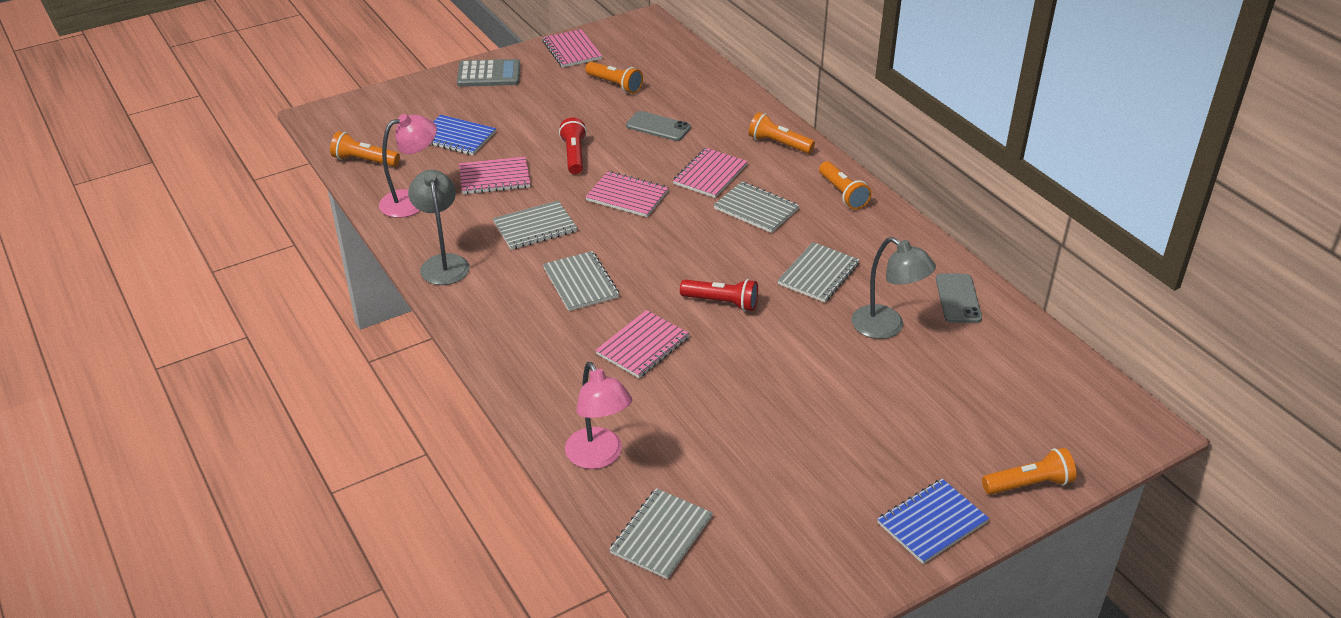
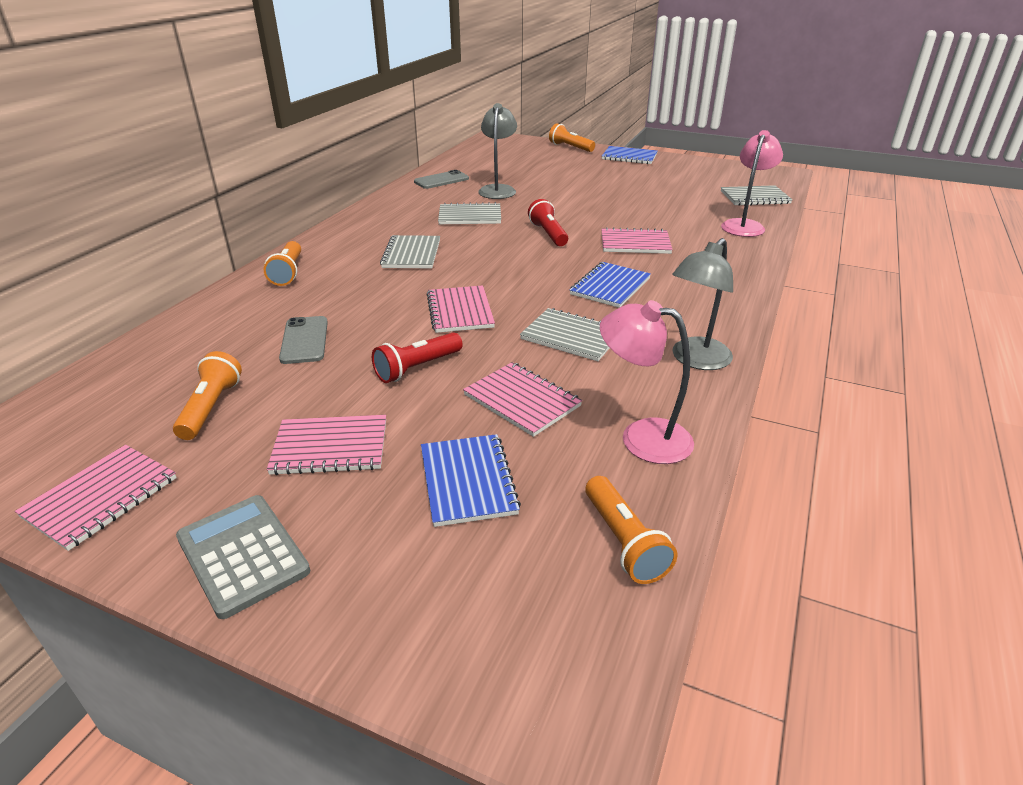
camera: 125 degrees left, 5 degrees down
(580, 283) = (610, 286): grey notebook -> blue notebook
(710, 174) = (377, 286): pink notebook -> pink notebook (330, 447)
(843, 194) = (350, 231): orange flashlight -> none

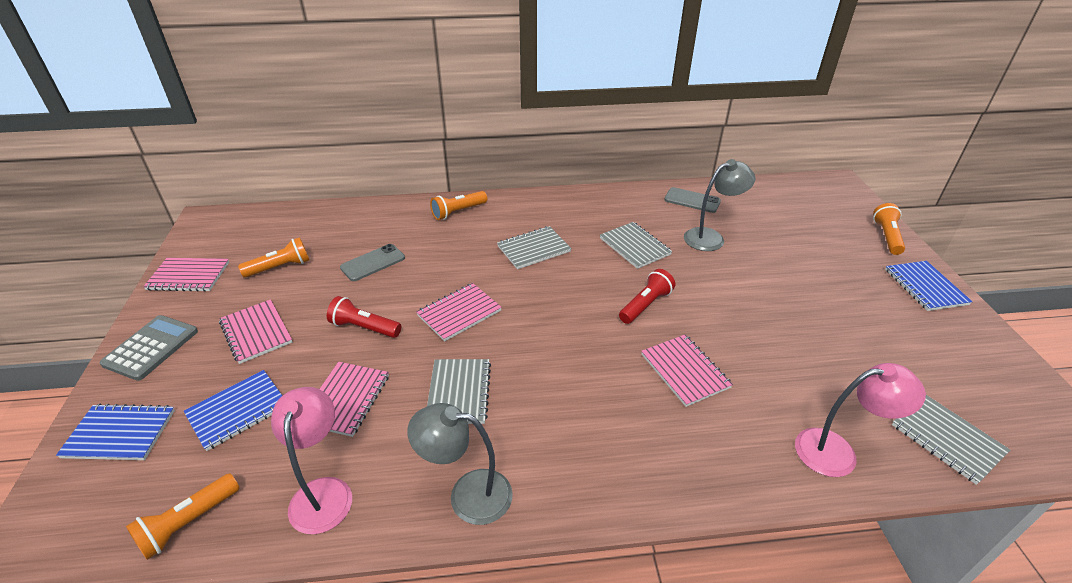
camera: 60 degrees right, 5 degrees up
(610, 286) = (571, 385): blue notebook -> blue notebook (120, 434)

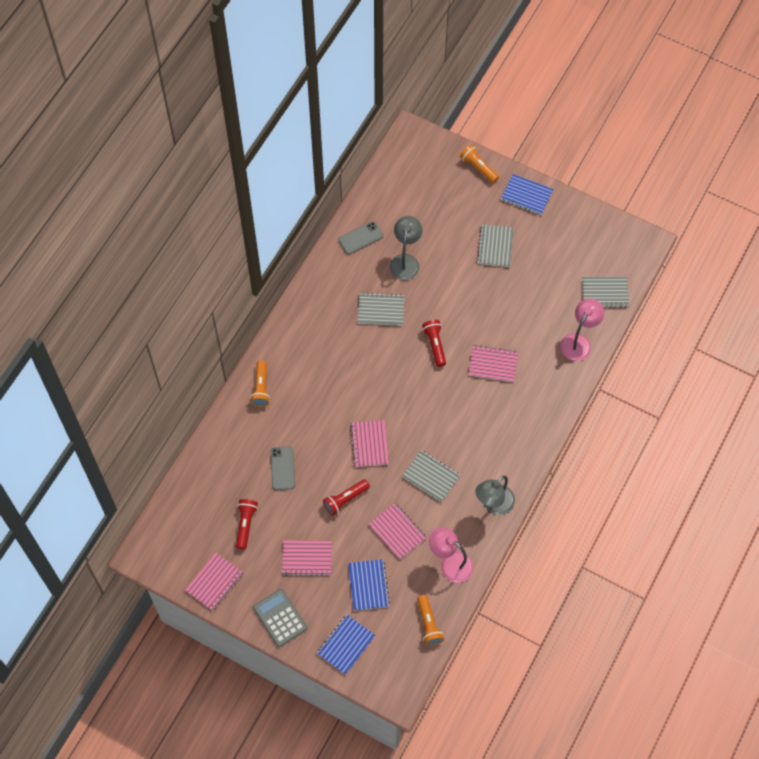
camera: 55 degrees left, 25 degrees up
(280, 267) = (245, 524): orange flashlight -> red flashlight
(533, 249) = (339, 368): grey notebook -> grey notebook (495, 246)

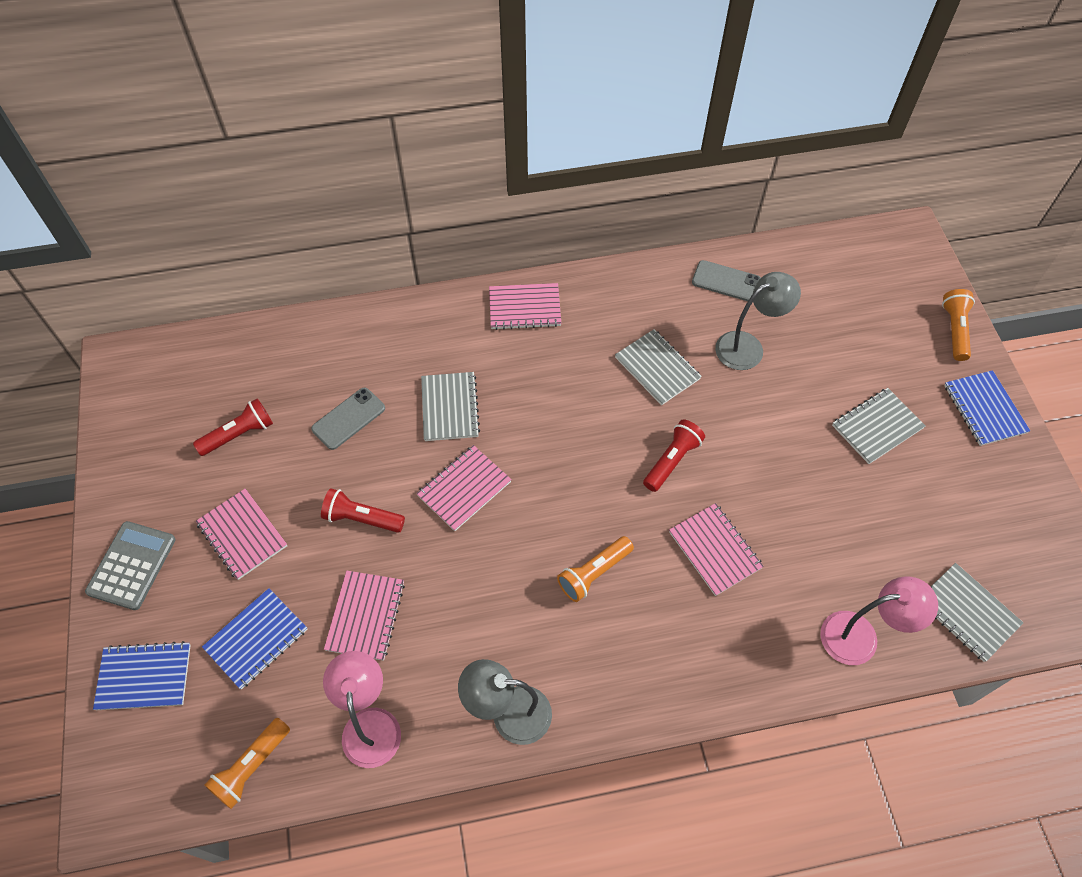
camera: 50 degrees right, 5 degrees down
(214, 582) = (134, 457): pink notebook -> pink notebook (524, 308)
(261, 388) = (436, 323): orange flashlight -> orange flashlight (594, 573)
(431, 476) = (481, 597): grey notebook -> grey notebook (450, 407)

